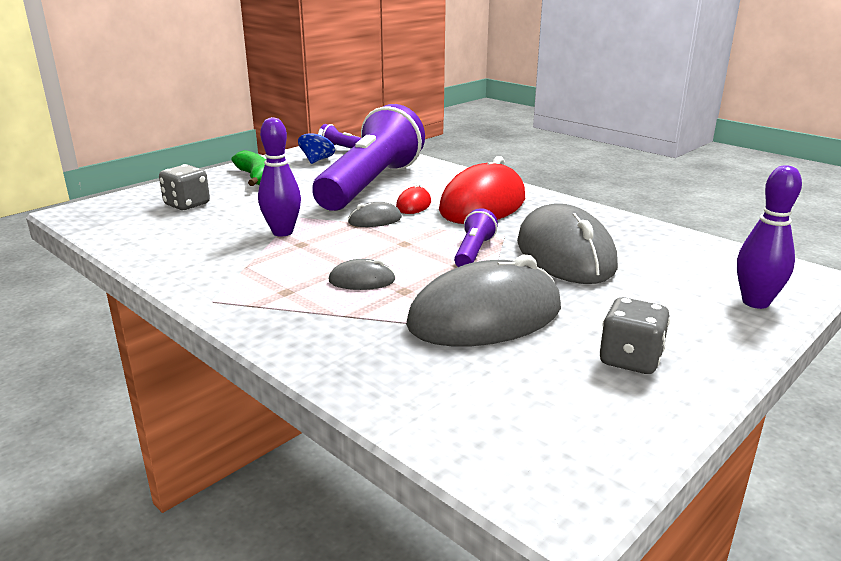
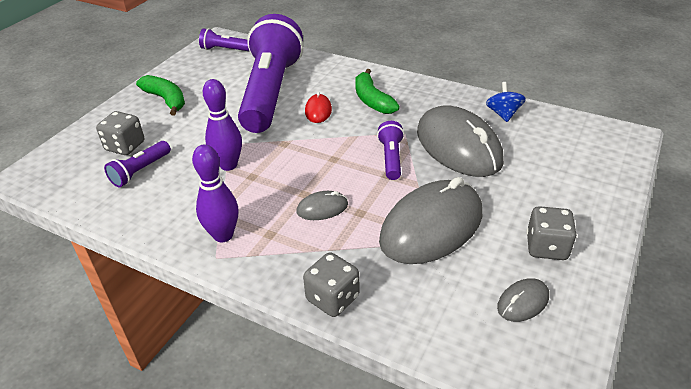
camera: 15 degrees left, 15 degrees up
(187, 224) = (140, 171): none -> purple flashlight
(317, 160) = (208, 67): blue spinning top -> blue spinning top (503, 114)
(318, 357) = (332, 298): none -> grey dice
(375, 220) = (296, 135): grey mouse -> grey mouse (523, 302)
(482, 204) = (372, 100): red mouse -> green banana
(755, 302) = (604, 171): purple bowling pin -> purple bowling pin (223, 235)

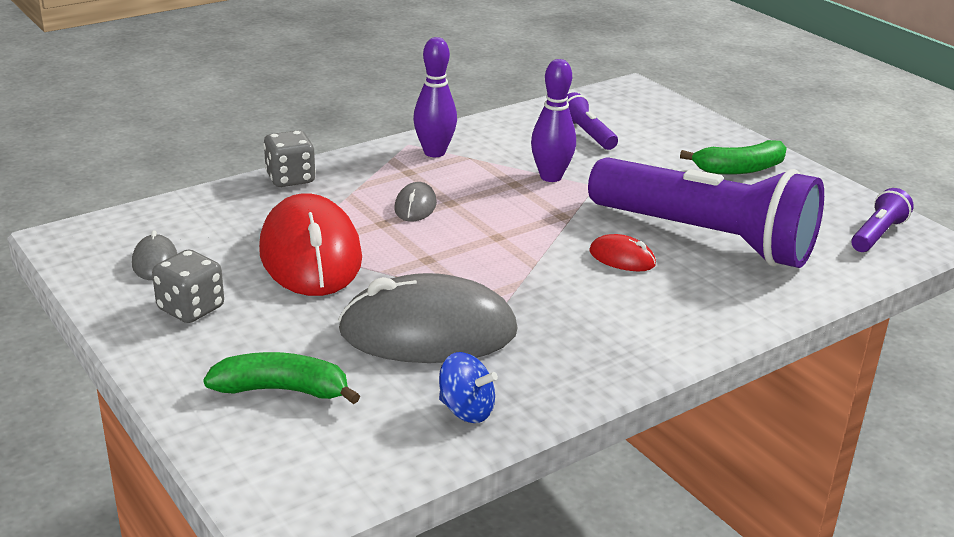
camera: 115 degrees right, 10 degrees down
(125, 146) = (645, 134): grey dice -> none
(372, 100) = (615, 307): green banana -> green banana (282, 390)
(391, 158) = (457, 274): purple flashlight -> none
(431, 227) = (311, 255): grey mouse -> red mouse

